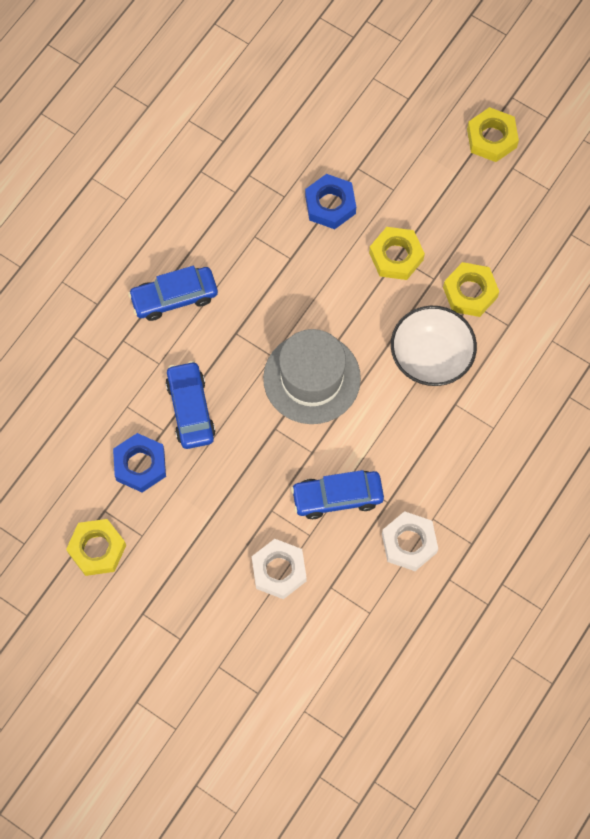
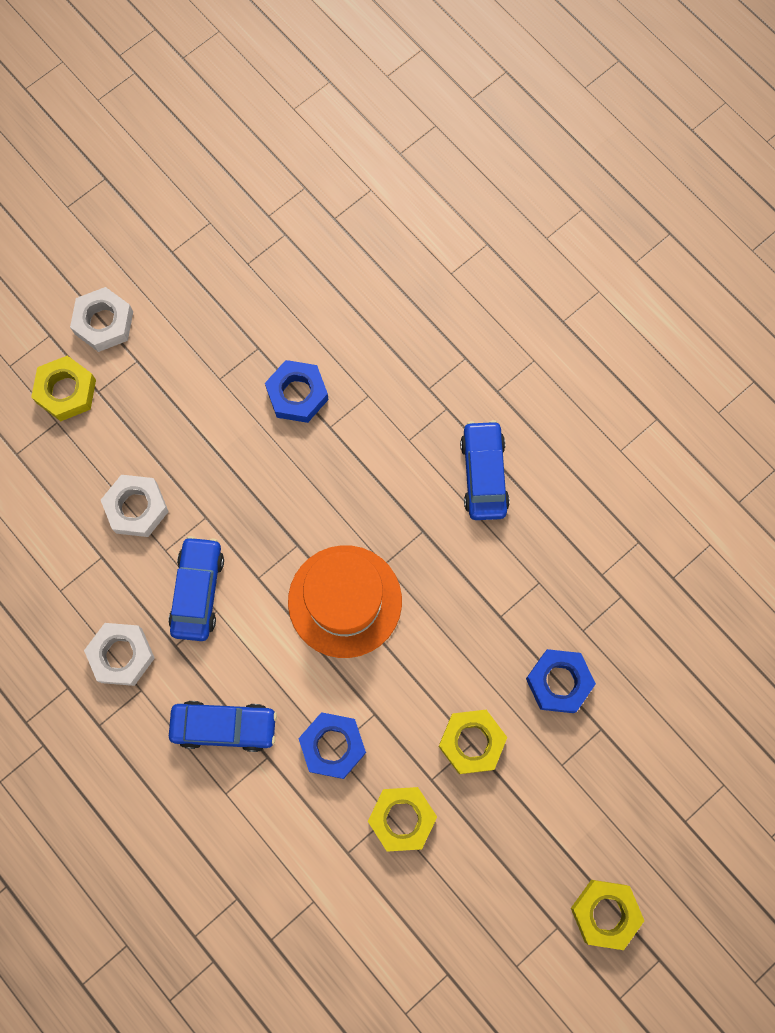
camera: 105 degrees right, 5 degrees up
(97, 549) = (218, 332): yellow nut -> yellow nut (66, 391)
(112, 655) = (104, 323): none -> white nut
(190, 409) = (345, 460): blue car -> blue car (224, 727)
(311, 378) = (345, 601): grey hat -> orange hat
(431, 357) = (333, 746): white bowl -> blue nut

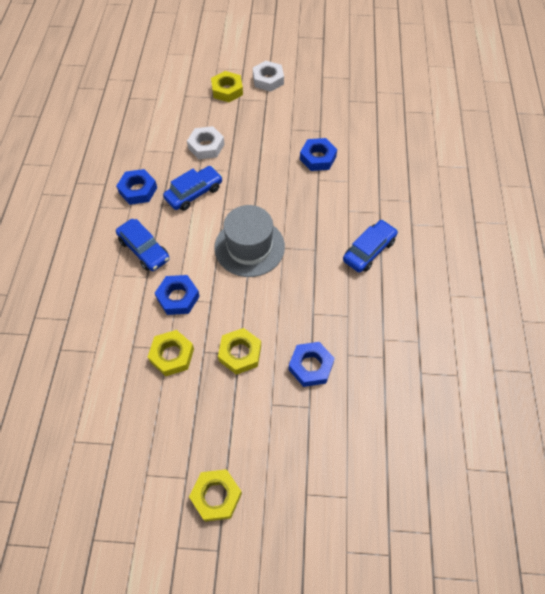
camera: 45 degrees right, 15 degrees down
(121, 655) = (138, 190): white nut -> blue nut
(345, 601) = (249, 247): orange hat -> grey hat

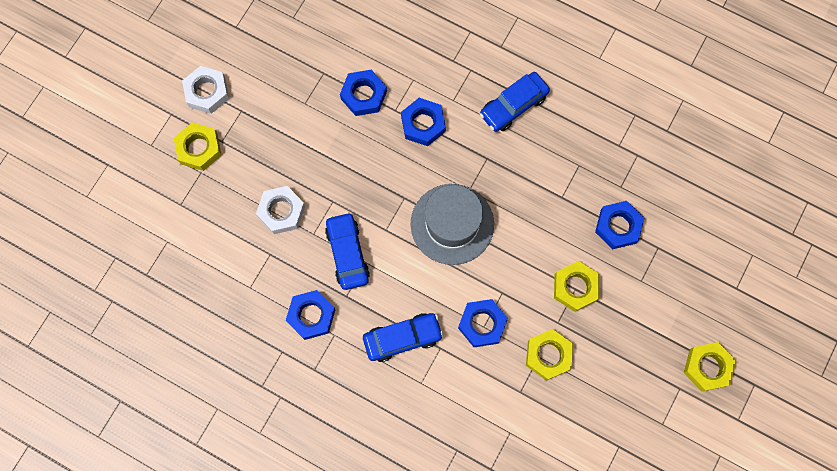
camera: 65 degrees left, 15 degrees up
(317, 199) = (423, 124): none -> blue nut
(369, 250) = (513, 106): blue car -> blue car turned 105 degrees counterclockwise

